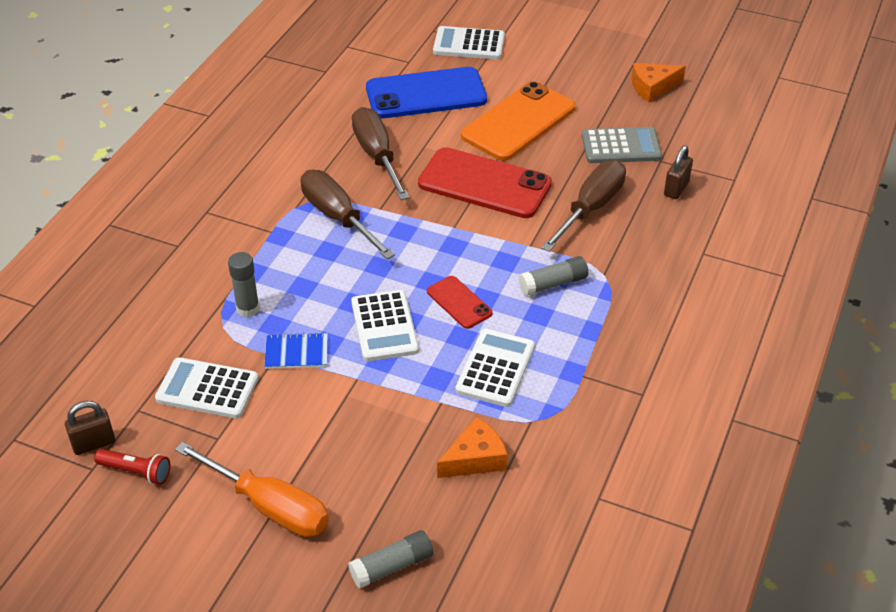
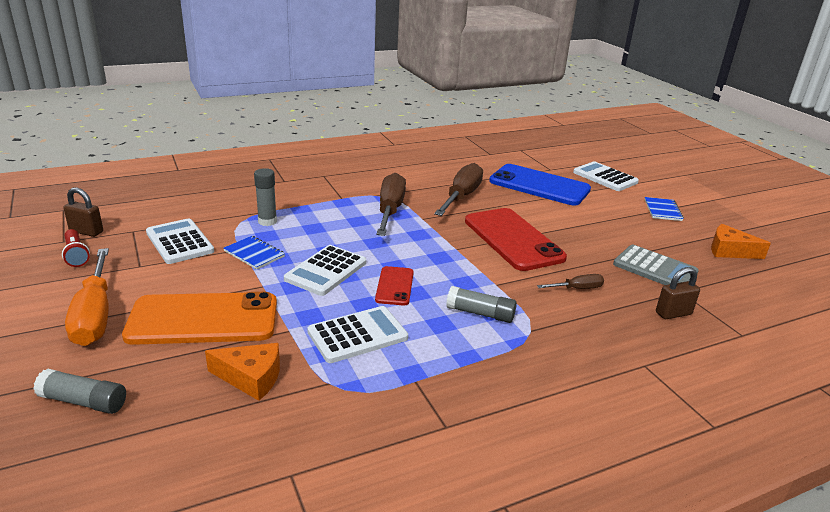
camera: 40 degrees right, 15 degrees down
(518, 122) = (586, 222): orange phone -> orange phone (203, 319)
(560, 64) = (662, 210): none -> blue notebook
(590, 209) = (577, 289): brown screwdriver -> brown screwdriver, size x0.49

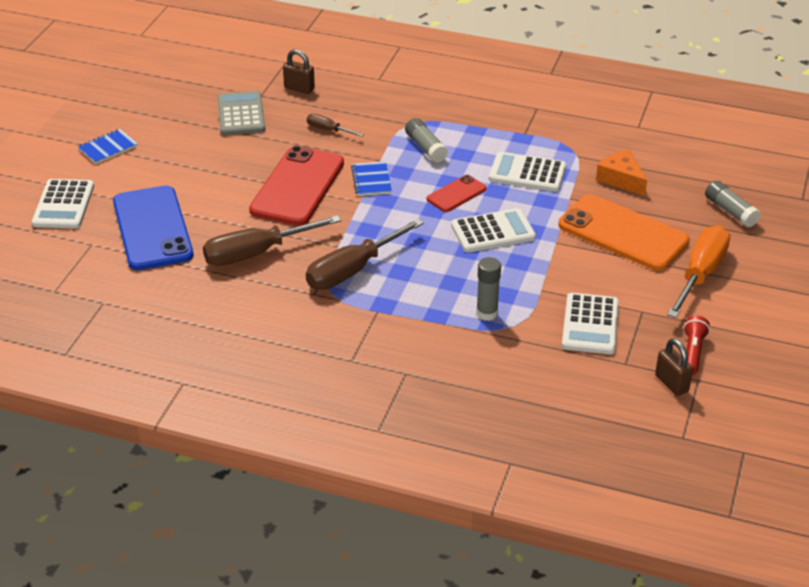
camera: 135 degrees left, 10 degrees up
(254, 254) = (535, 278): blue notebook -> blue notebook (371, 180)
(729, 251) = (152, 97): orange cheese -> none

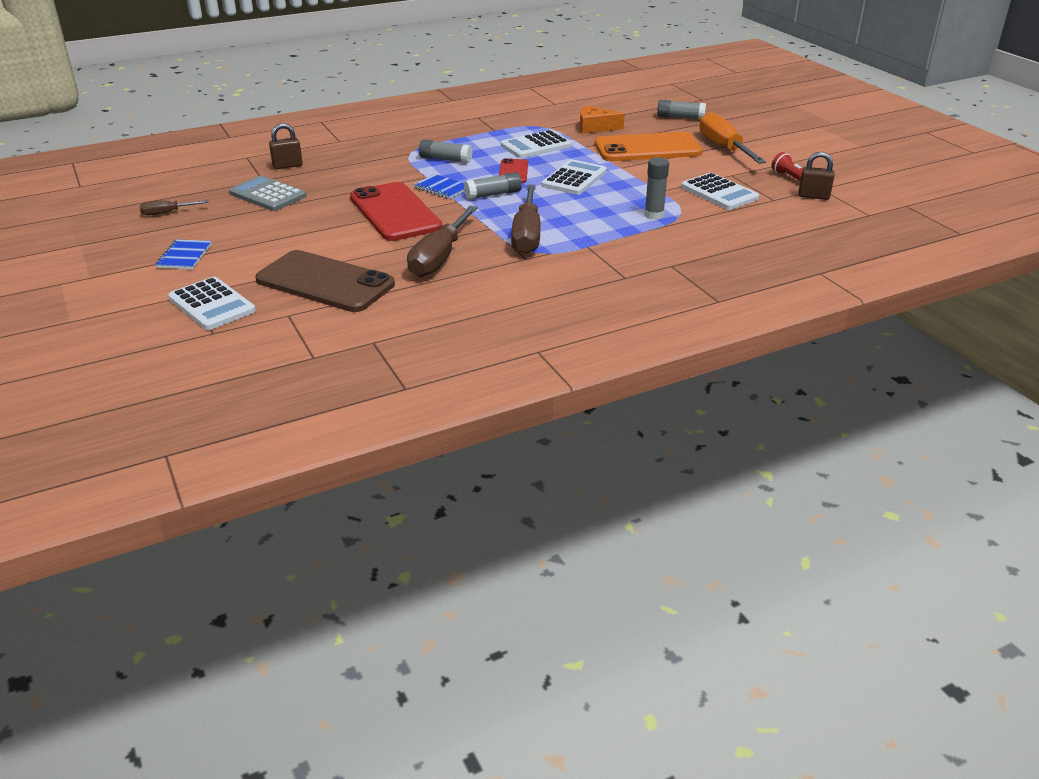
camera: 45 degrees left, 5 degrees down
(153, 228) = (325, 282): blue phone -> brown phone
(328, 130) = (356, 177): brown screwdriver -> brown screwdriver (167, 213)
(398, 211) = (493, 194): none -> grey glue stick

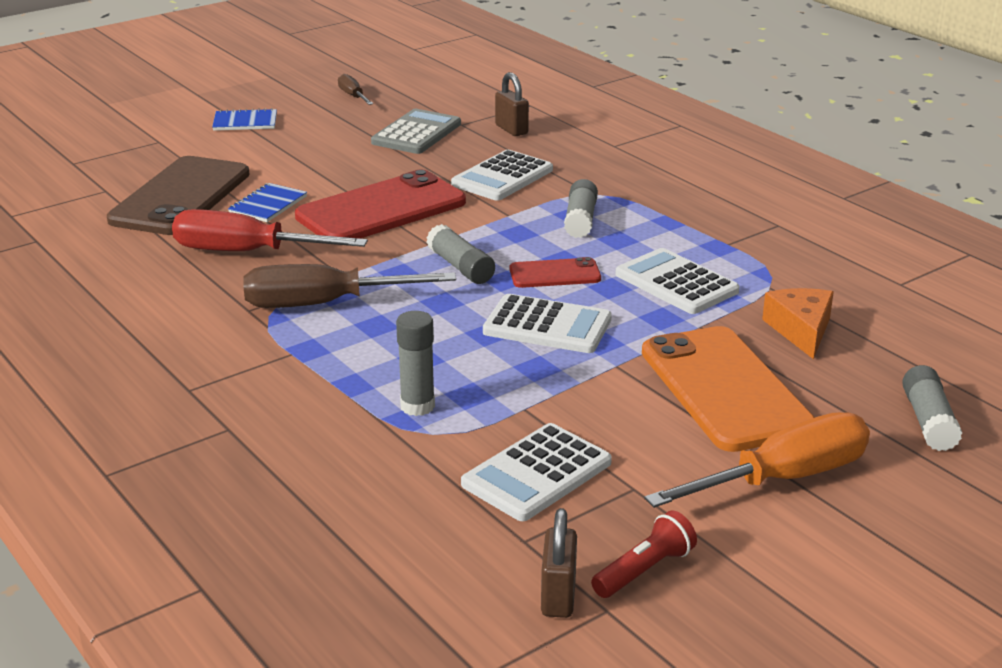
camera: 80 degrees right, 5 degrees down
(211, 305) = (132, 152): white calculator -> white calculator (502, 177)
(439, 257) = (247, 252): brown screwdriver -> red screwdriver
(442, 188) = (472, 229): blue notebook -> blue notebook (268, 205)

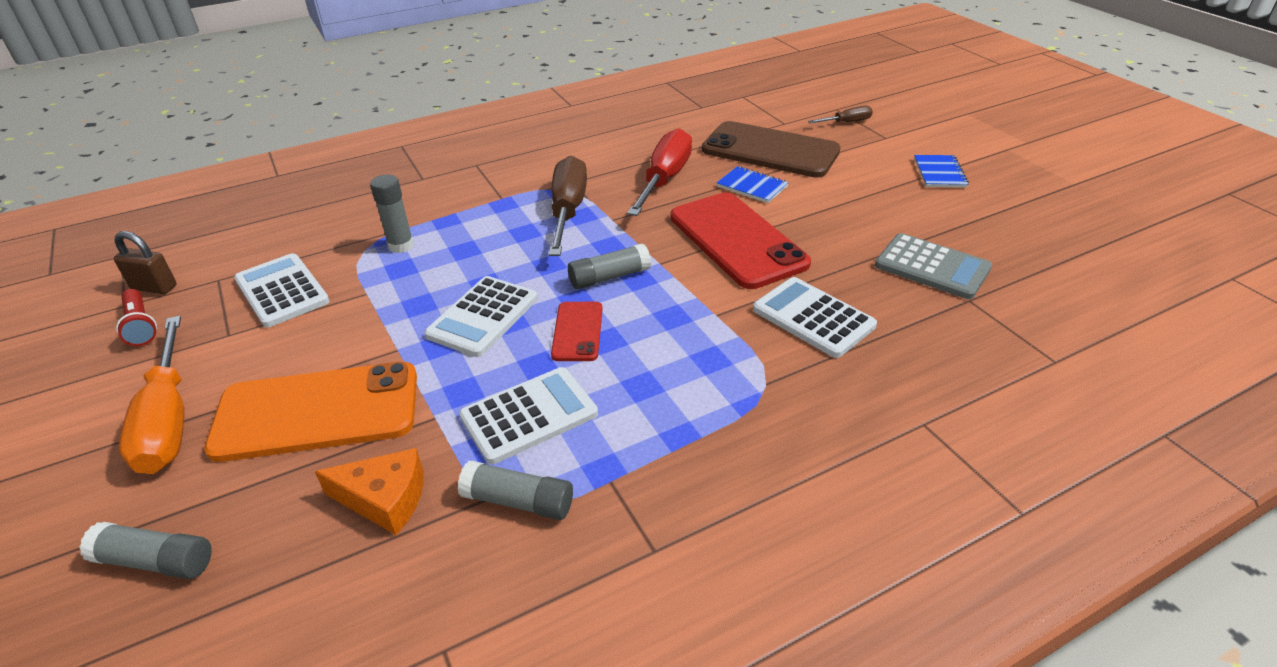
camera: 100 degrees right, 10 degrees up
(353, 96) = (1034, 230): brown screwdriver -> brown screwdriver (846, 122)
(511, 129) = (959, 336): brown padlock -> none
(580, 220) = (696, 363): grey glue stick -> grey glue stick (518, 501)

